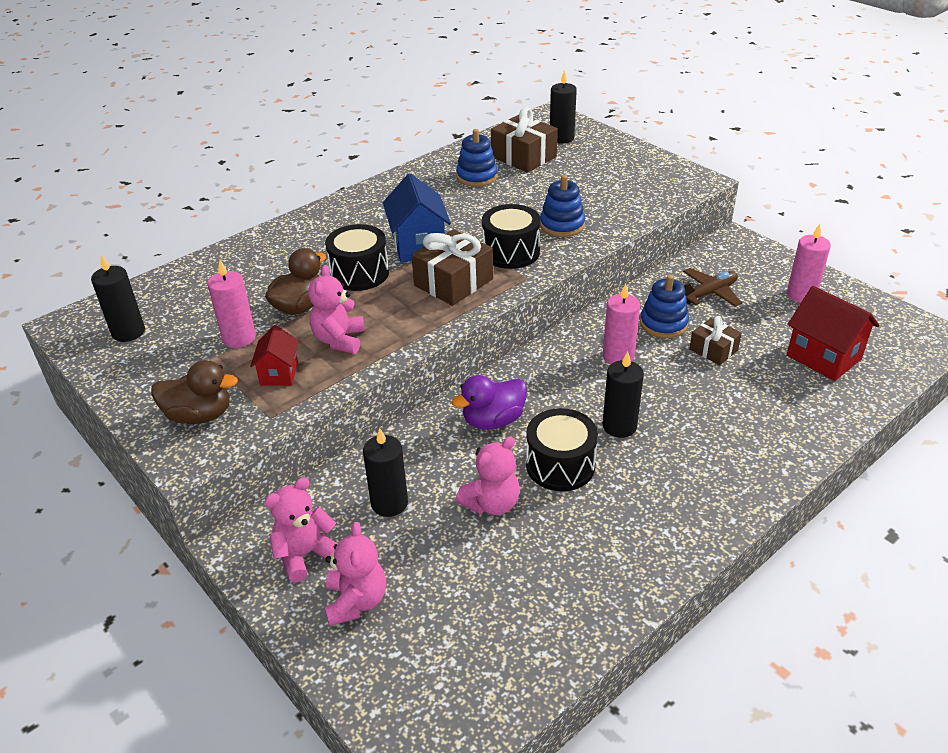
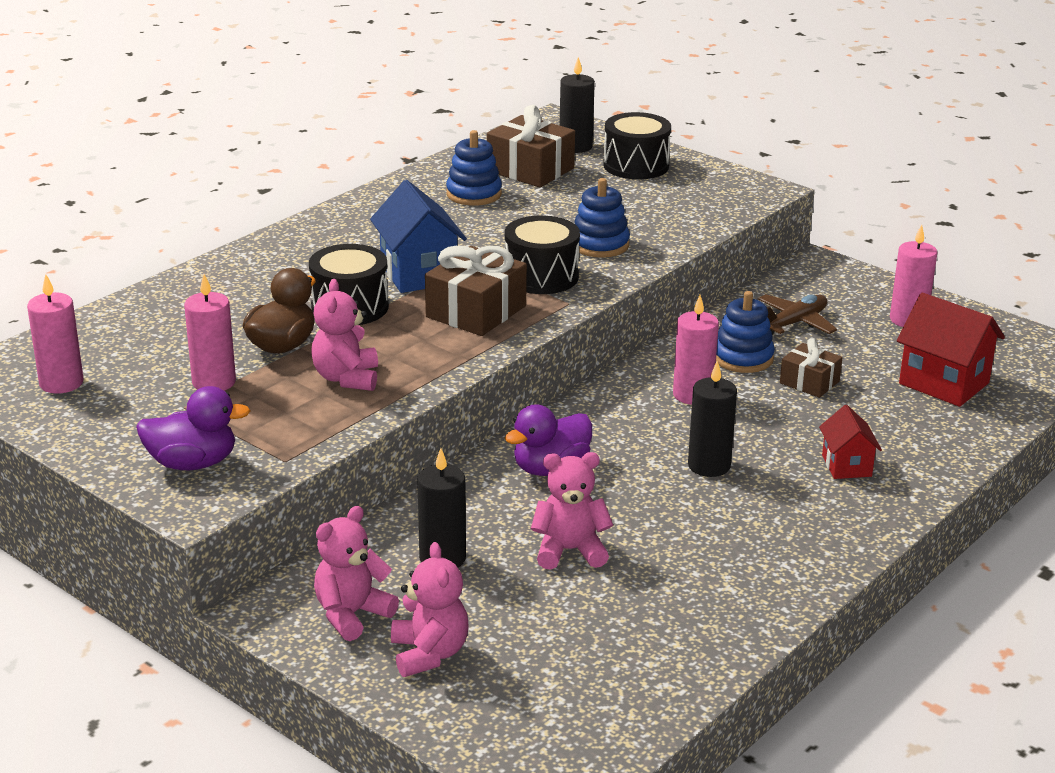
camera: 10 degrees left, 10 degrees down
(128, 332) = (61, 383): black candle -> pink candle
(199, 415) = (192, 463): brown duck -> purple duck
(279, 374) = (280, 416): red house -> red house (846, 466)
(491, 503) = (570, 551): pink teddy bear -> pink teddy bear turned 135 degrees counterclockwise
(560, 465) = (645, 508): black drum -> black drum (636, 165)

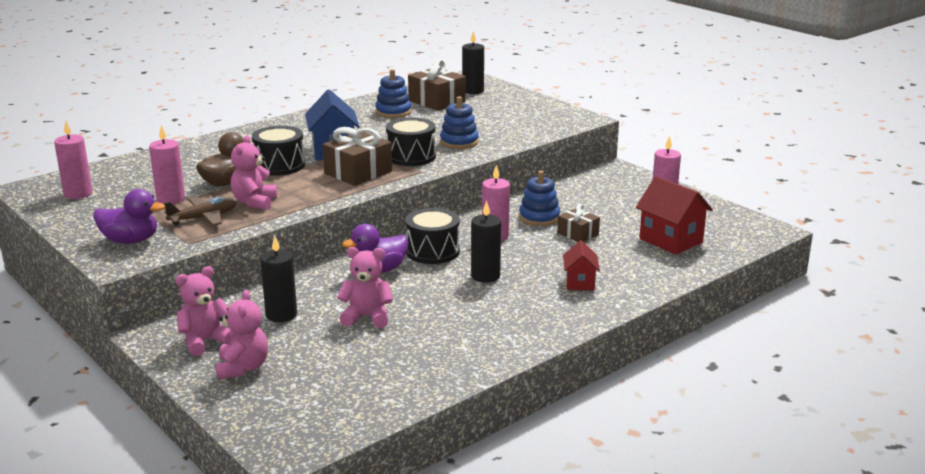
camera: 10 degrees right, 5 degrees down
(636, 165) = (506, 102): black drum -> black drum (432, 251)
(794, 323) = (584, 200): brown plane -> brown plane (203, 218)

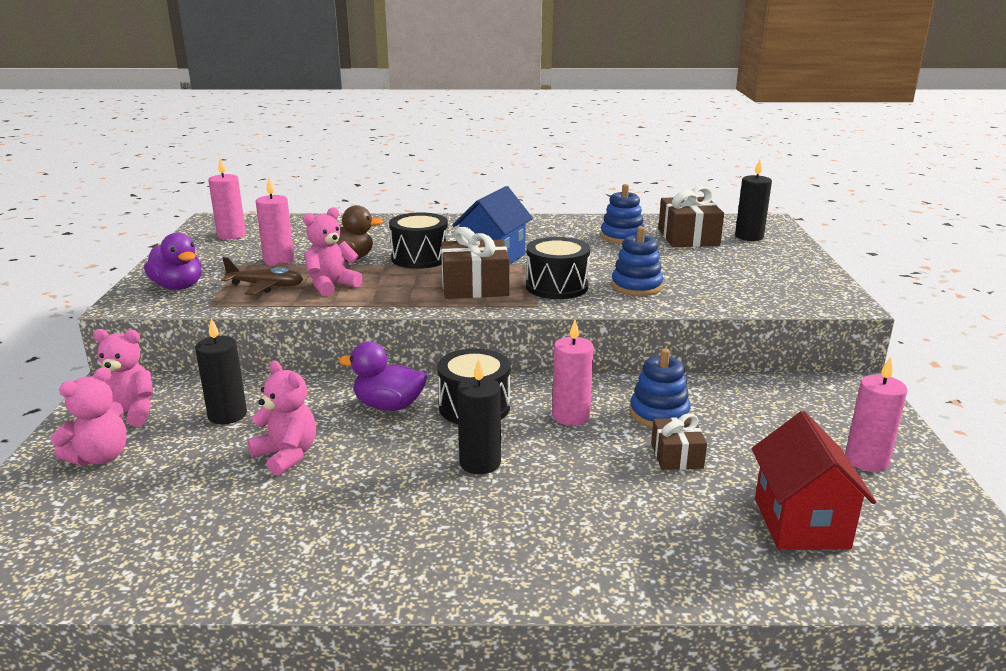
camera: 40 degrees right, 0 degrees up
(580, 283) = (576, 528): red house -> none

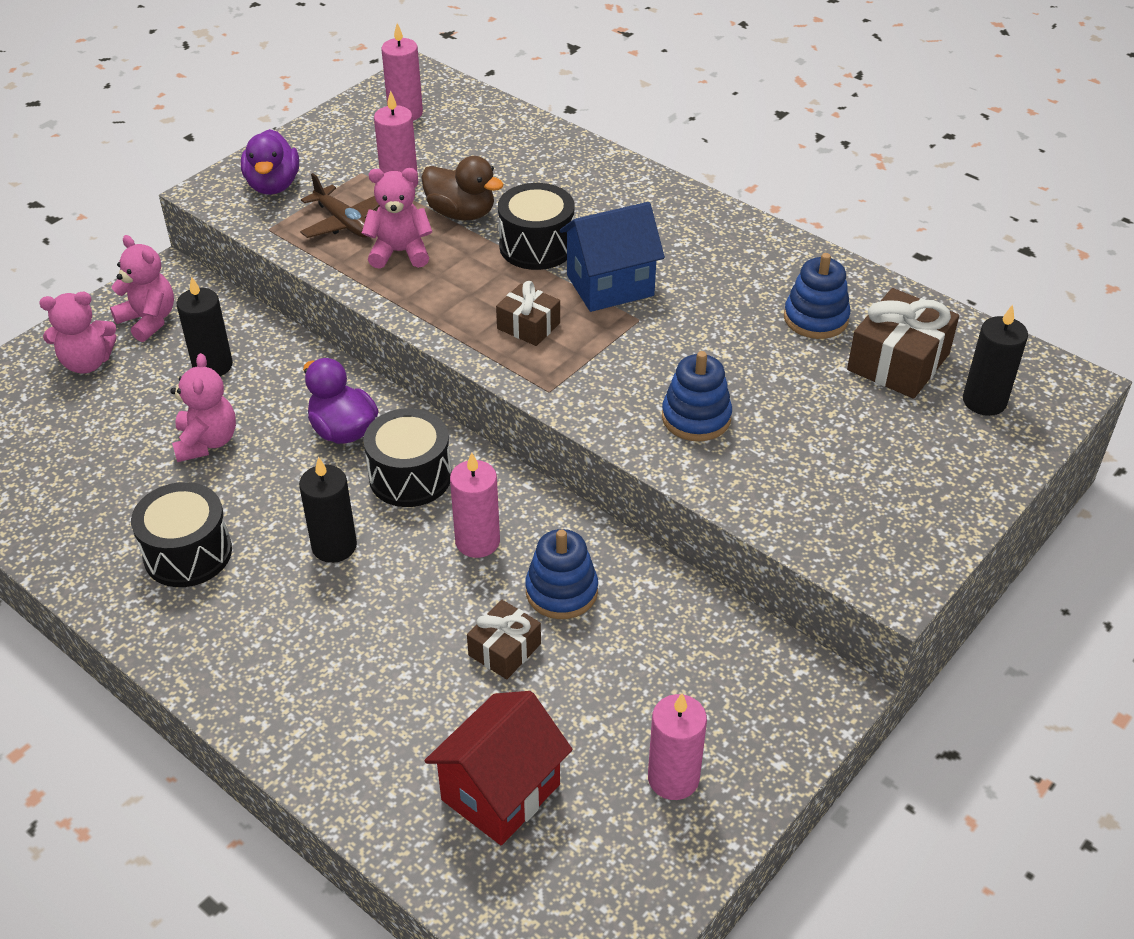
camera: 40 degrees right, 20 degrees up
(474, 286) = (528, 326): brown gift -> brown gift, size x0.60
(557, 286) = (610, 371): black drum -> black drum (188, 553)

